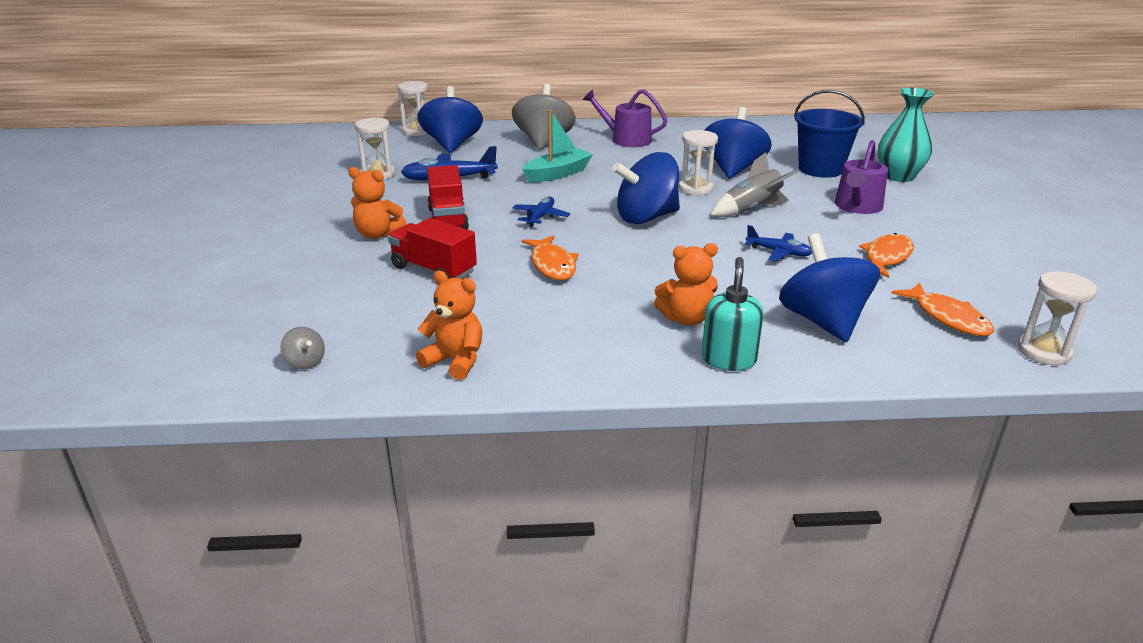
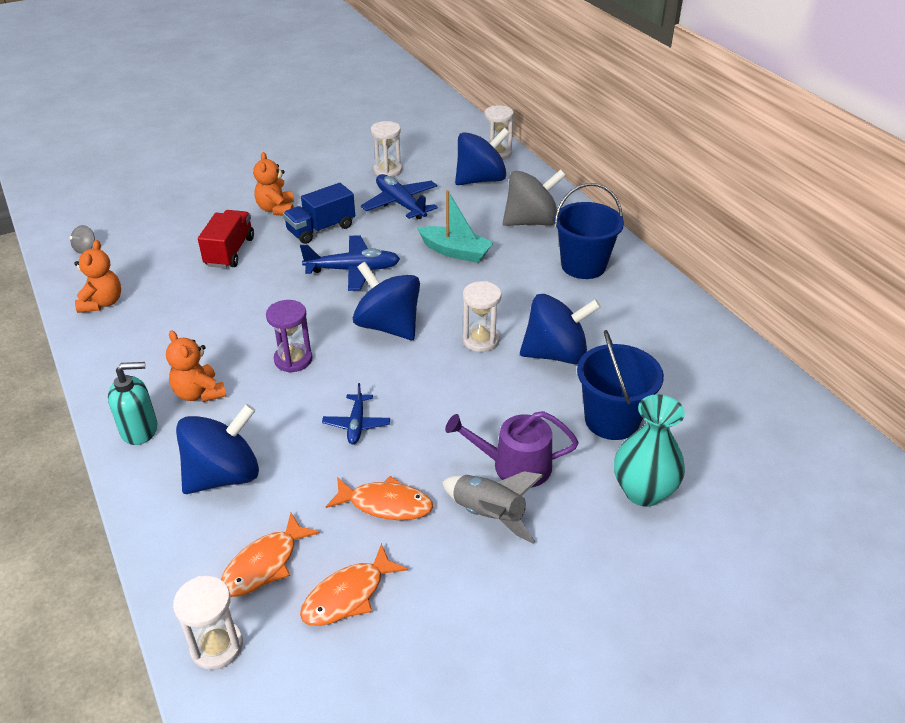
camera: 65 degrees right, 10 degrees up
(448, 219) = (321, 229): red truck -> blue truck
(540, 217) = (353, 270): blue plane -> blue plane, size x1.68
(552, 265) = (264, 302): orange fish -> orange fish (348, 595)
(626, 139) = (583, 266): purple watering can -> blue bucket
(664, 265) = (293, 360): none -> purple hourglass
(751, 210) = (450, 388): grey rocket -> grey rocket (488, 515)

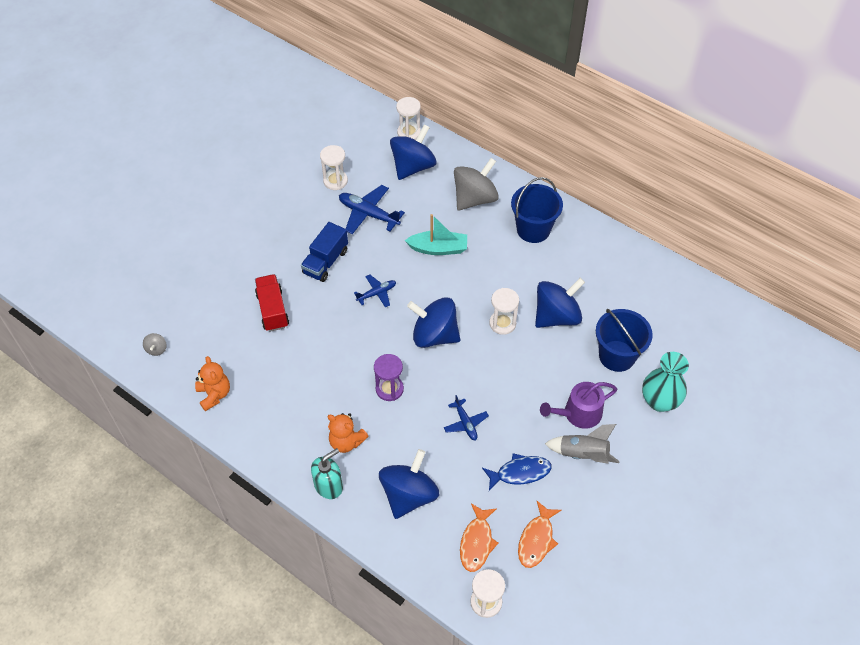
camera: 25 degrees left, 15 degrees up
(276, 209) = (277, 254): orange teddy bear -> none
(353, 270) = (377, 293): blue plane -> blue plane, size x0.60
(385, 504) = (520, 473): orange fish -> blue fish

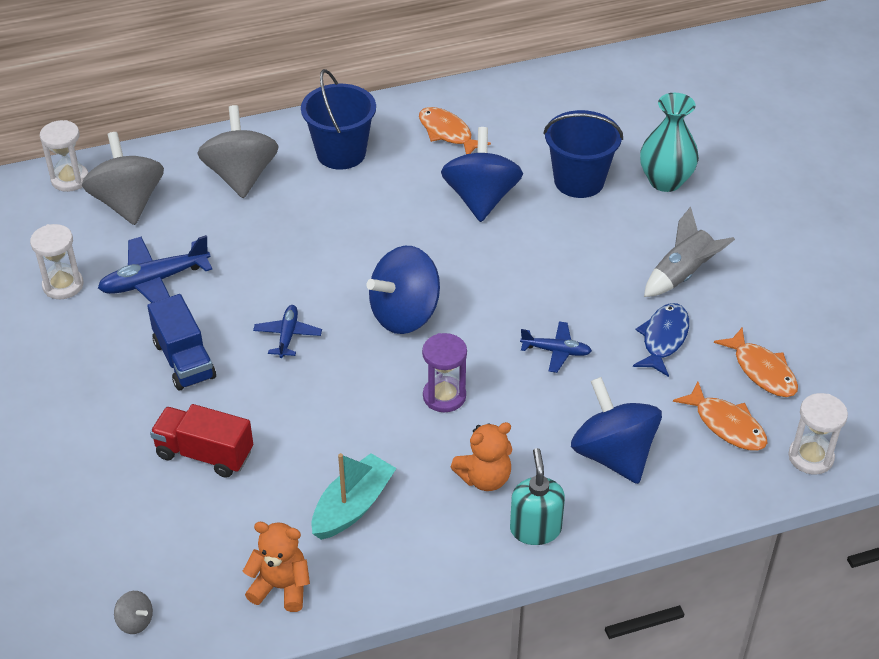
camera: 55 degrees left, 10 degrees down
(413, 166) = (128, 203): blue spinning top -> grey spinning top
(438, 248) = (280, 245): turquoise boat -> turquoise boat (353, 506)
(502, 323) = (447, 247): white hourglass -> none
(578, 413) = (626, 250): purple watering can -> none
(597, 267) = (447, 133): none -> orange fish

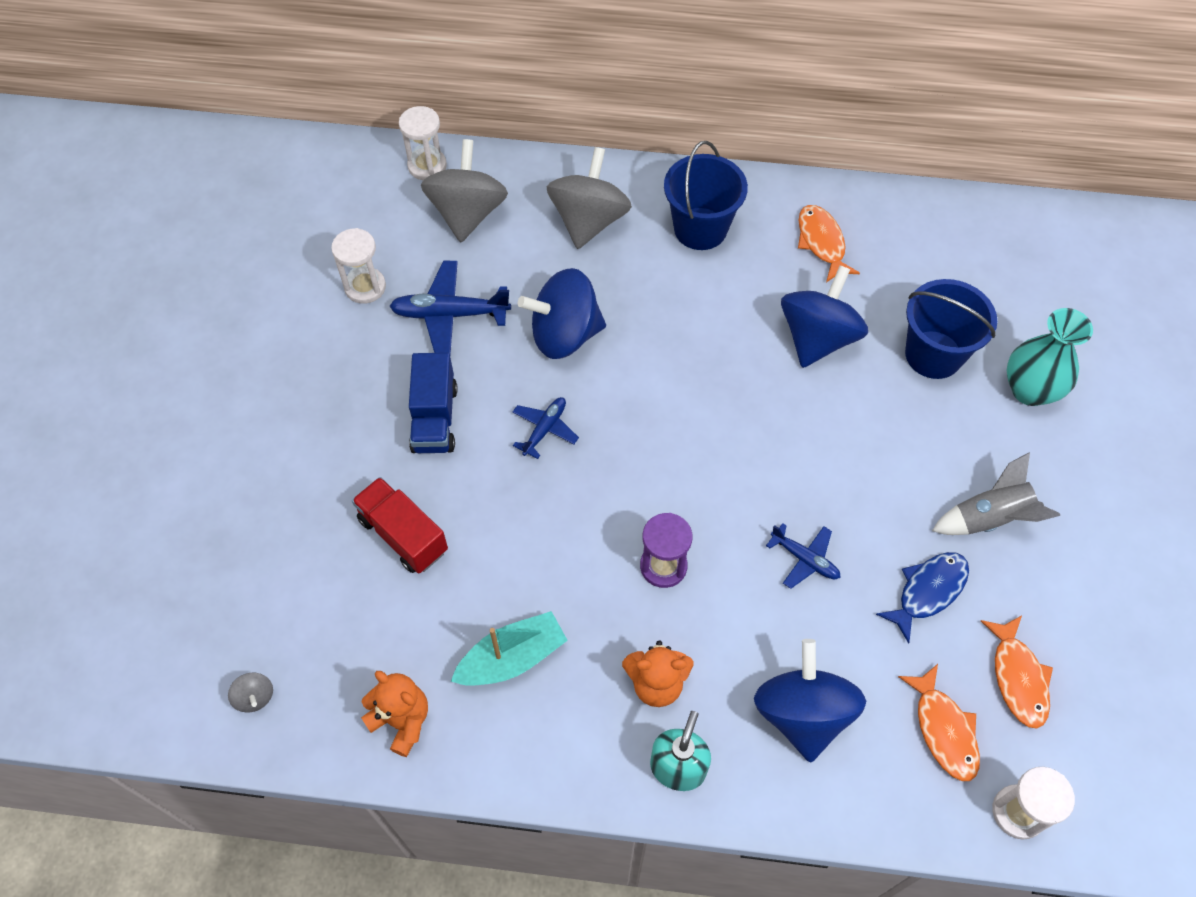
camera: 25 degrees right, 15 degrees up
(405, 314) = (671, 450): blue spinning top -> blue spinning top (564, 335)

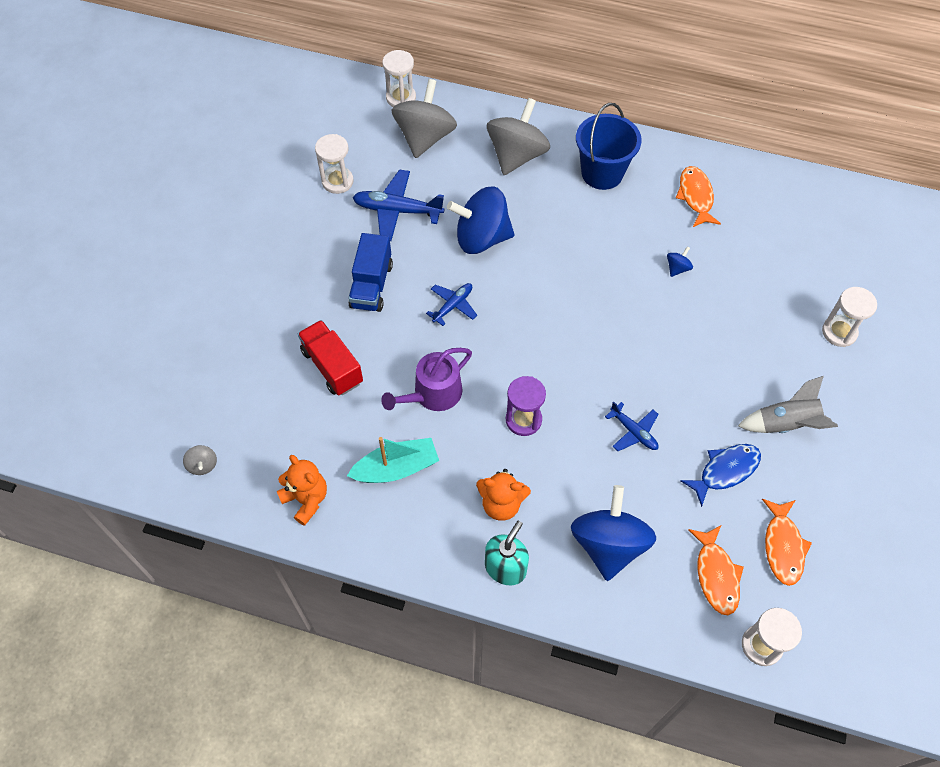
camera: 10 degrees right, 0 degrees up
(541, 551) = (432, 394): none -> purple watering can
(817, 338) = (677, 268): blue spinning top -> blue spinning top, size x0.41
(933, 354) = (767, 294): blue bucket -> none
(1030, 390) = (839, 332): turquoise vase -> white hourglass

